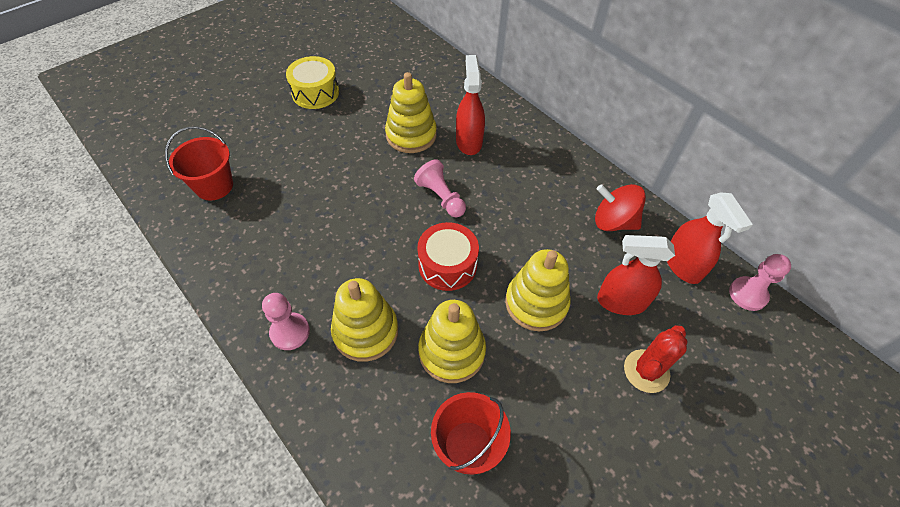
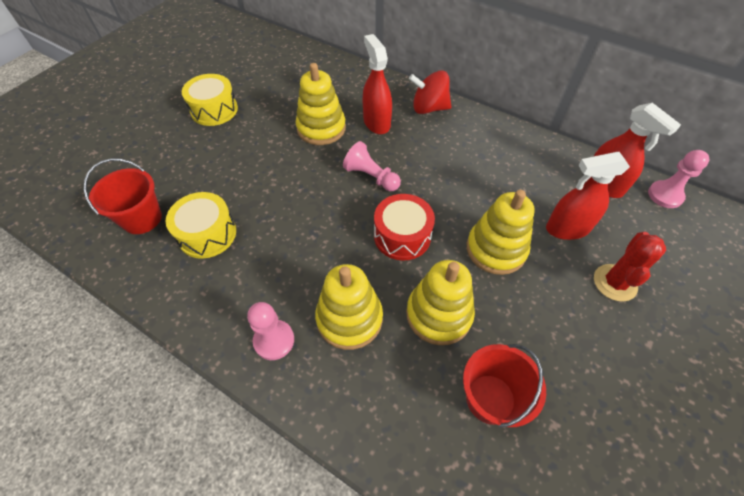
camera: 15 degrees left, 0 degrees up
(266, 215) = (207, 234): none -> yellow drum
(613, 222) = (531, 162): red spinning top -> red spinning top (429, 108)

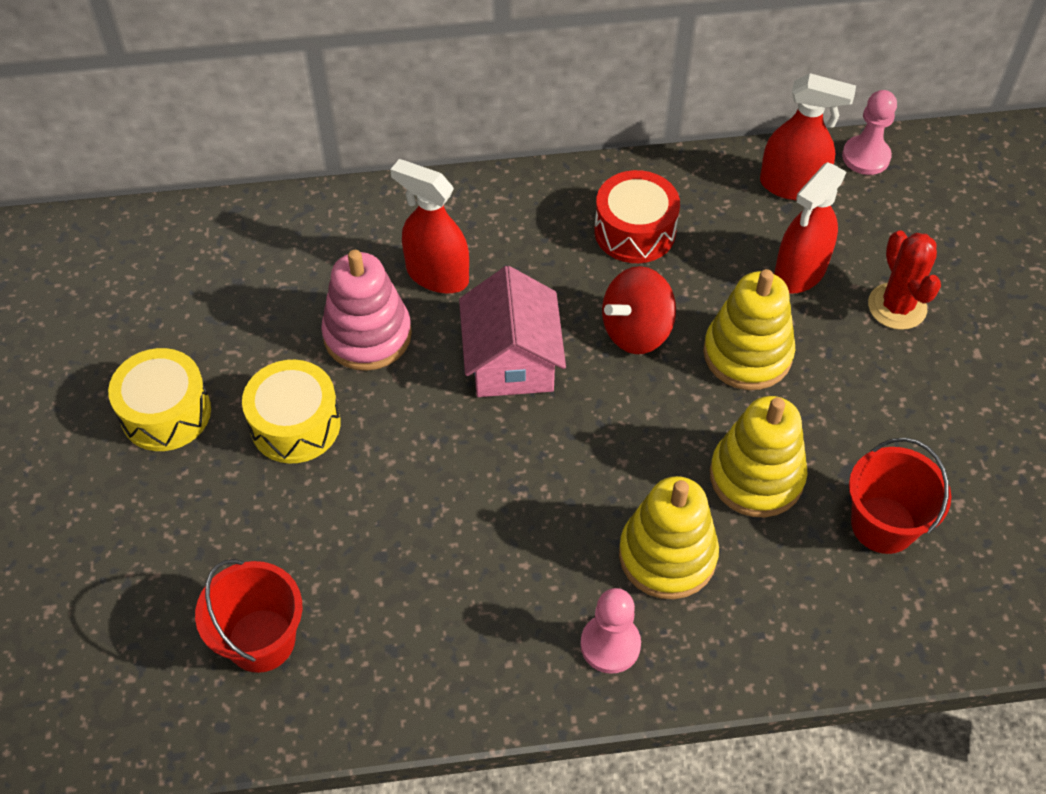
camera: 40 degrees left, 0 degrees up
(207, 234) = (381, 591): yellow drum -> yellow drum (295, 424)
(321, 128) = (367, 335): yellow stacking toy -> pink stacking toy
(371, 177) = (512, 361): pink pawn -> pink house
(402, 236) = (628, 413): red drum -> red drum (635, 231)
(429, 108) = (486, 206): red spinning top -> red spinning top (636, 331)

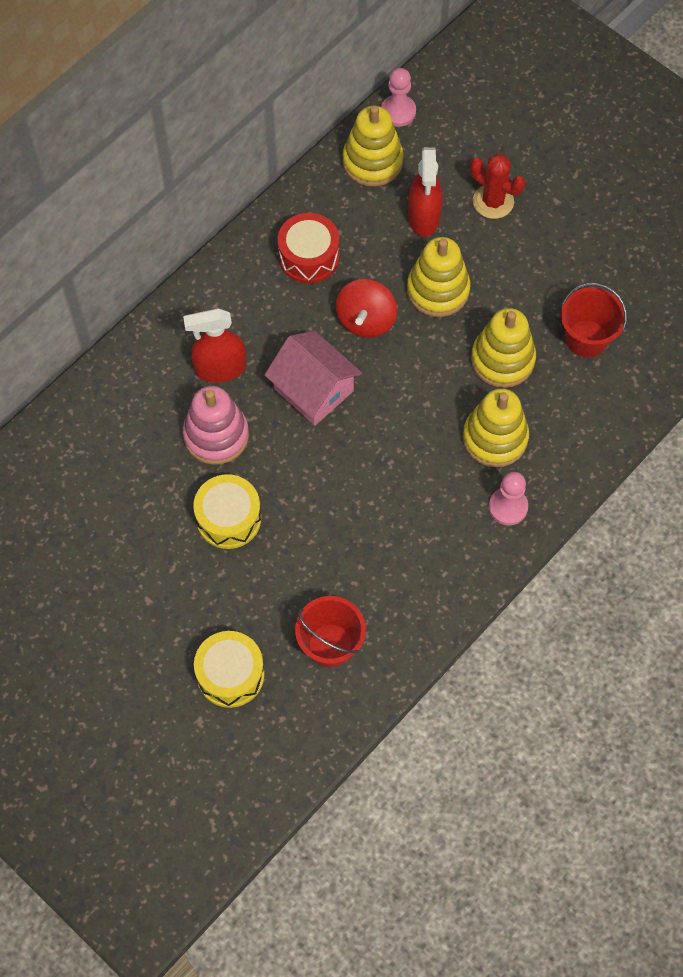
camera: 40 degrees left, 10 degrees up
(166, 413) = (146, 568): yellow drum -> yellow drum (230, 674)
(792, 186) = (372, 161): red spray bottle -> yellow stacking toy

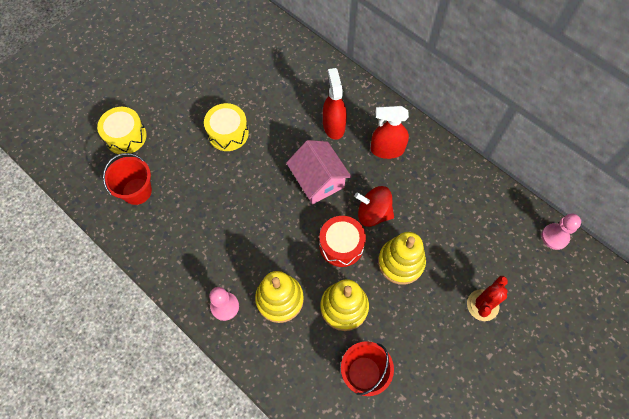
camera: 90 degrees right, 0 degrees up
(216, 435) = (286, 125): pink stacking toy -> none
(309, 257) = (422, 177): red drum -> red drum (341, 245)
(313, 390) = (318, 180): pink house -> pink house turned 75 degrees counterclockwise
(372, 161) = (507, 218): yellow stacking toy -> none
(424, 217) = (462, 253): red spray bottle -> red spray bottle (387, 149)

